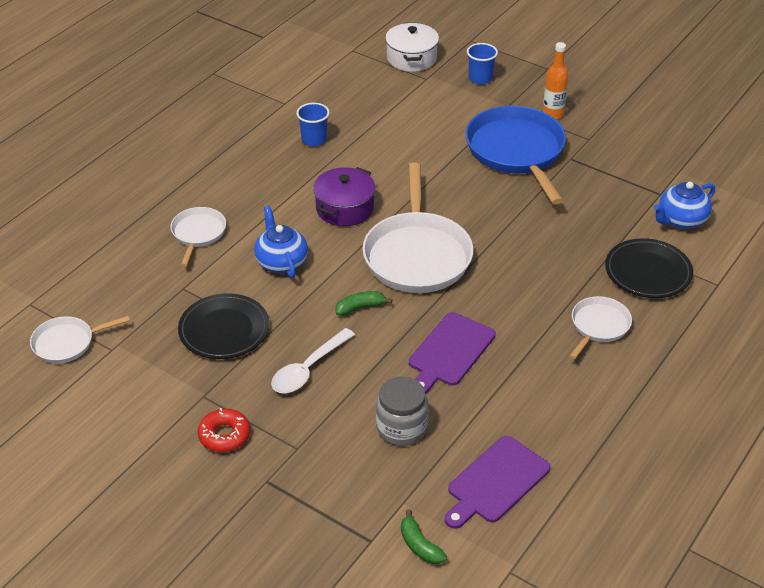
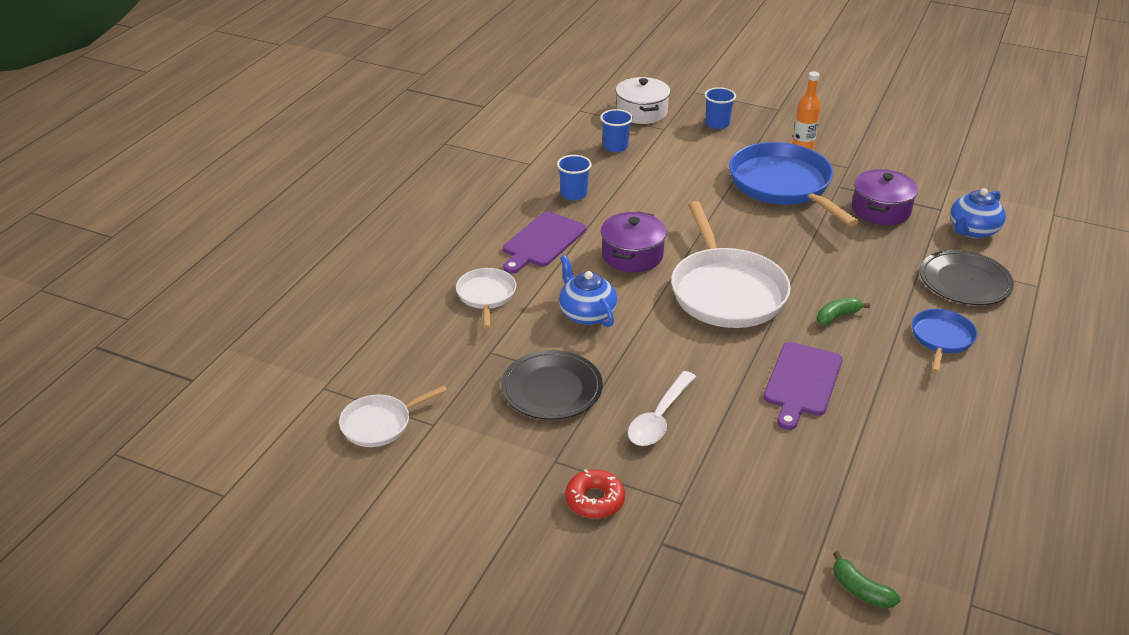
camera: 10 degrees left, 5 degrees down
(360, 308) = (689, 349): green banana -> green banana (837, 316)
(372, 93) = (615, 146): none -> blue cup
(401, 428) = (785, 466): grey jar -> none
(496, 482) = (911, 510): purple cutting board -> purple cutting board (542, 242)
(598, 326) = (941, 338): white pan -> blue pan
(601, 188) = (881, 210): none -> purple pot

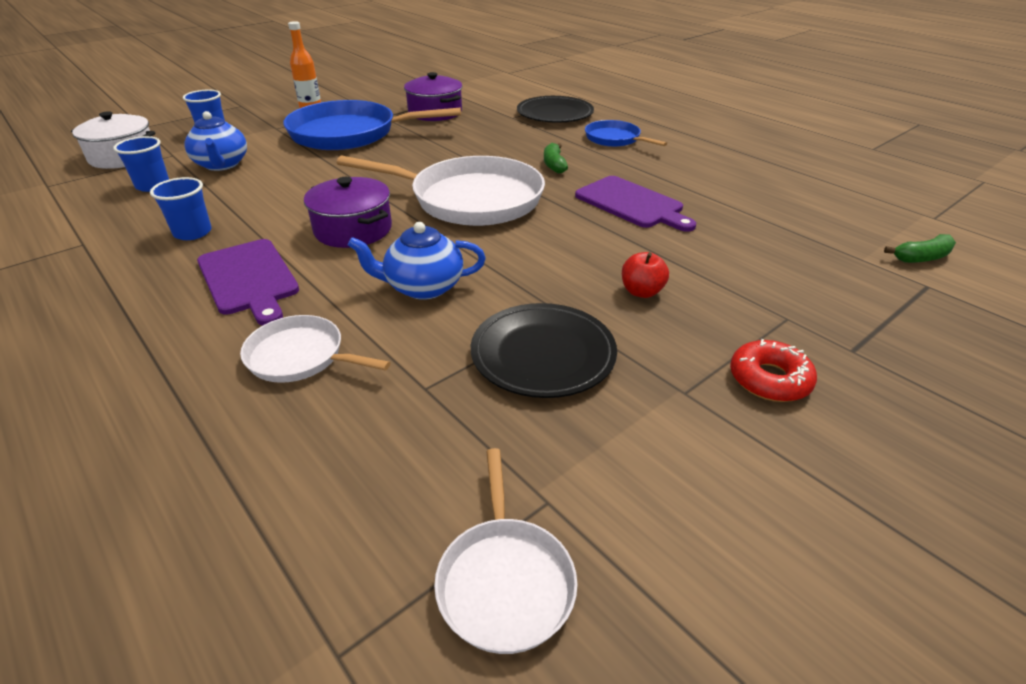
camera: 65 degrees left, 0 degrees up
(659, 418) = (641, 292): white spoon -> red apple
(972, 231) = (498, 95): blue teapot -> blue teapot (222, 165)

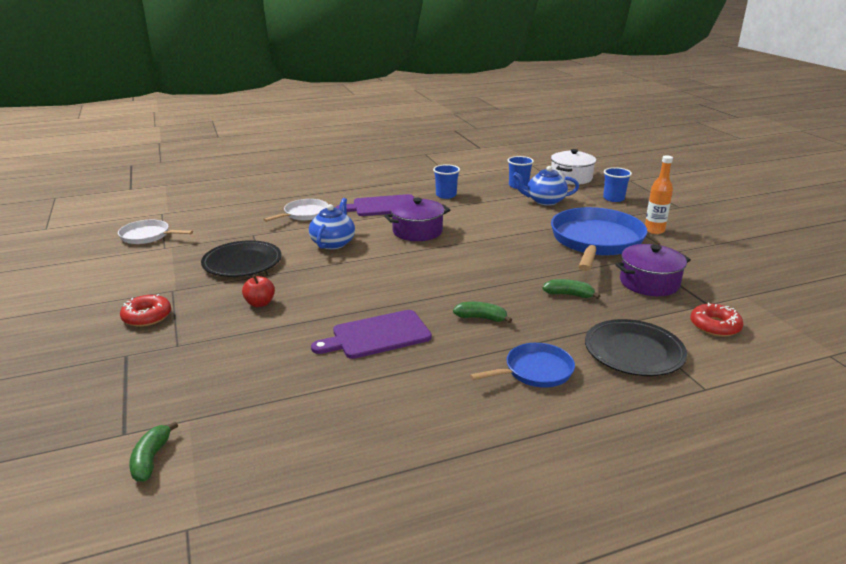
camera: 110 degrees right, 10 degrees down
(470, 199) = (434, 271): white pan -> none
(480, 137) = (569, 295): none -> green banana
(494, 95) = (714, 326): none -> red donut

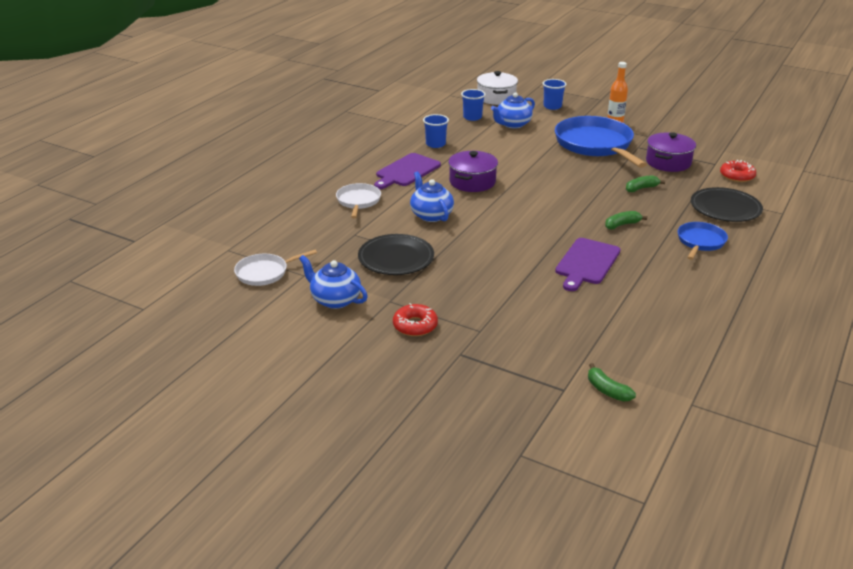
camera: 40 degrees left, 5 degrees up
(144, 272) = (335, 300): none -> blue teapot
(260, 303) = (473, 279): red apple -> none

